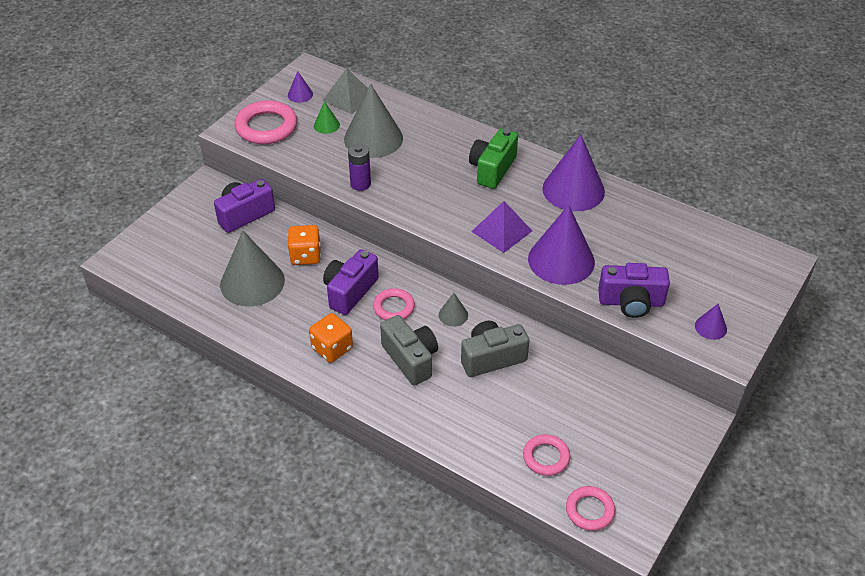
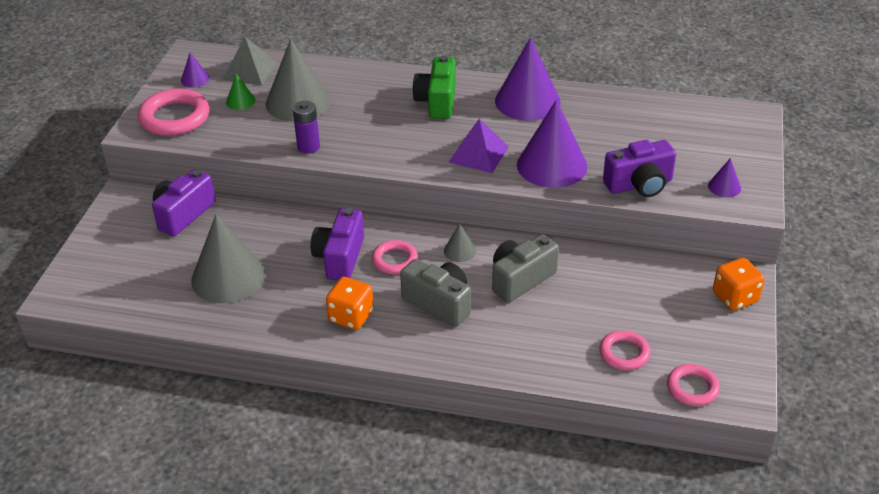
camera: 20 degrees left, 5 degrees down
(305, 256) = (273, 236): orange dice -> orange dice (735, 297)

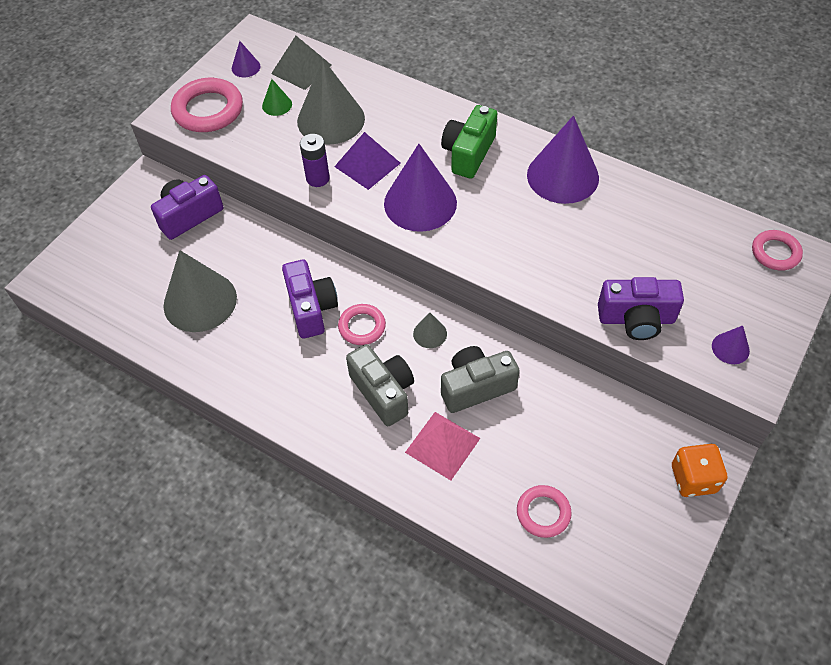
camera: 20 degrees right, 15 degrees up
(340, 257) = (311, 308): purple camera -> purple camera turned 135 degrees clockwise
(351, 316) = (293, 382): orange dice -> none
(479, 154) = (482, 232): purple pyramid -> purple pyramid (367, 165)
(512, 328) = (442, 445): none -> pink pyramid
(552, 165) = (552, 267): purple cone -> purple cone (420, 203)
(692, 388) = (596, 580): pink ring -> pink ring (775, 253)

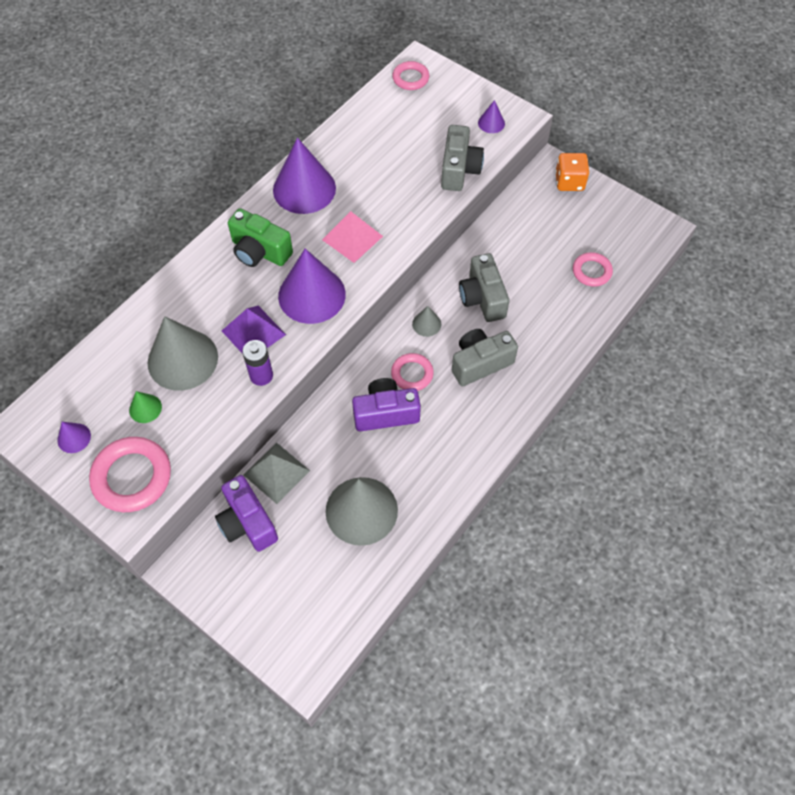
camera: 85 degrees left, 5 degrees up
(301, 69) = (96, 383): grey pyramid -> grey pyramid (276, 472)
(442, 445) = (532, 327): pink pyramid -> pink pyramid (352, 238)
(636, 319) = (459, 170): purple camera -> grey camera

